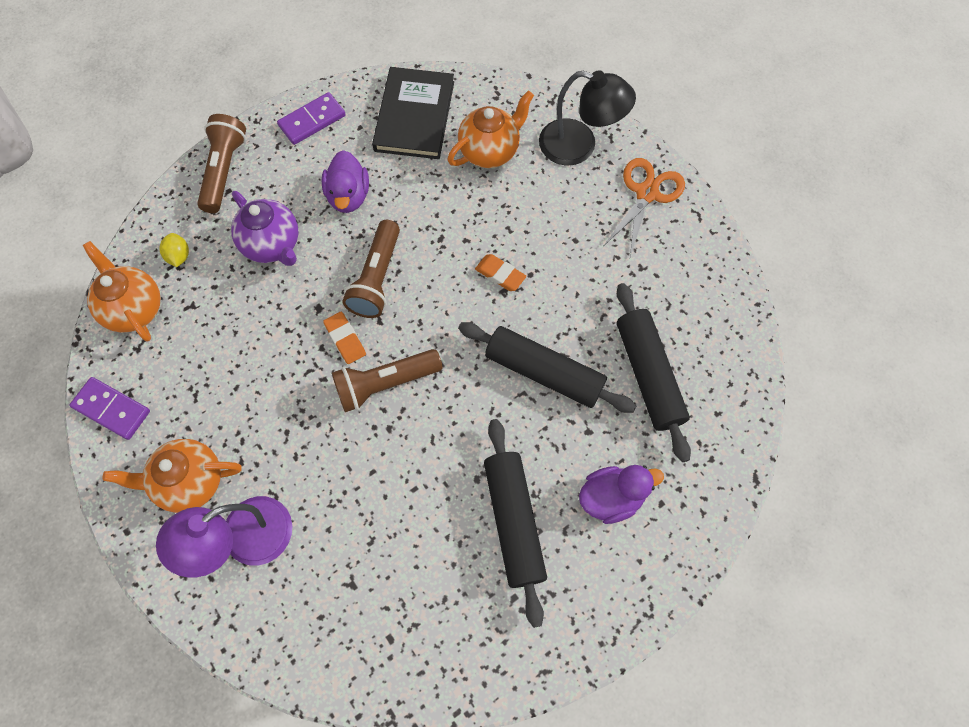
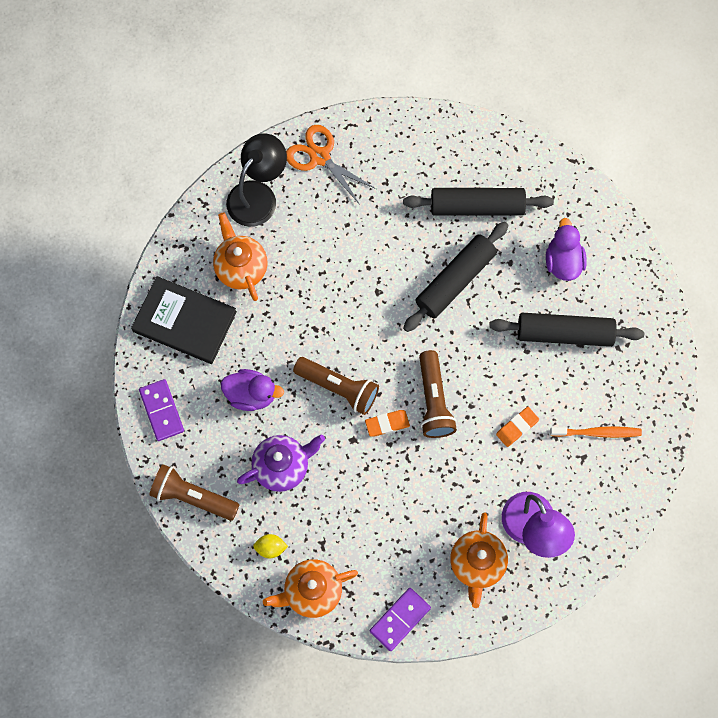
camera: 75 degrees left, 5 degrees up
(389, 596) = (597, 432): none -> orange toothbrush
(500, 274) = (362, 290): orange eraser -> orange eraser (517, 427)

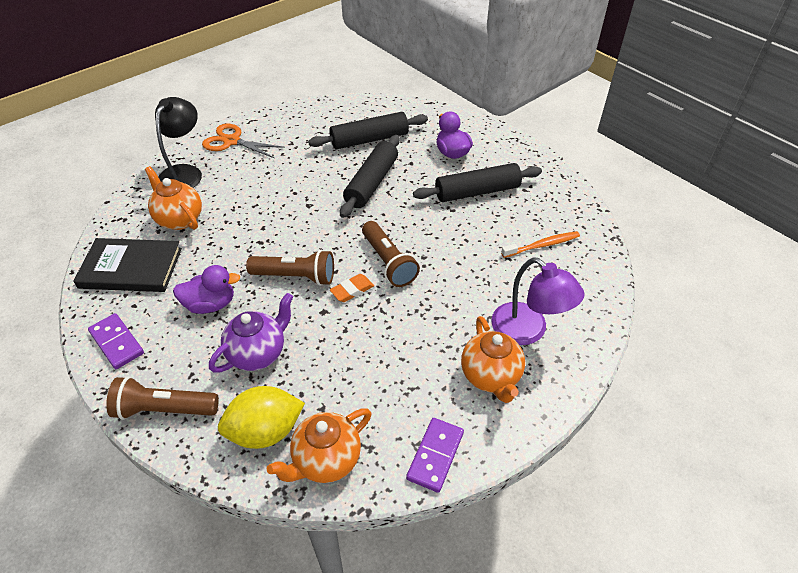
camera: 20 degrees left, 25 degrees down
(270, 548) = (265, 431): yellow lemon -> yellow lemon, size x2.11
(517, 427) = (472, 260): orange eraser -> none

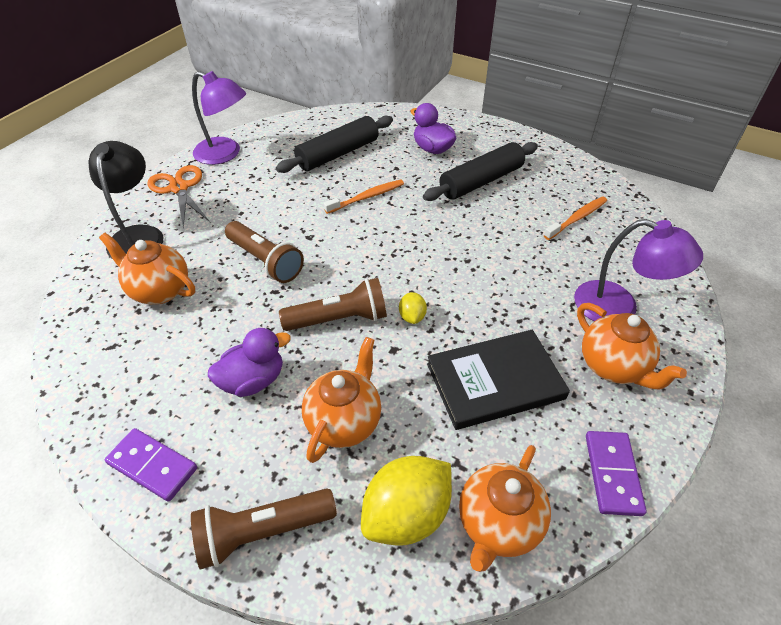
camera: 20 degrees left, 0 degrees up
(131, 268) = (124, 365): black book -> black book (495, 381)
(232, 141) = (179, 188): orange scissors -> orange scissors turned 60 degrees clockwise
(258, 353) = (344, 421): purple teapot -> orange teapot
(280, 120) = (225, 154): none -> purple lamp
(352, 290) = (412, 316): orange eraser -> yellow lemon
(372, 183) = (366, 197): black rolling pin -> orange toothbrush
(388, 262) = (433, 276): brown flashlight -> brown flashlight (265, 261)

